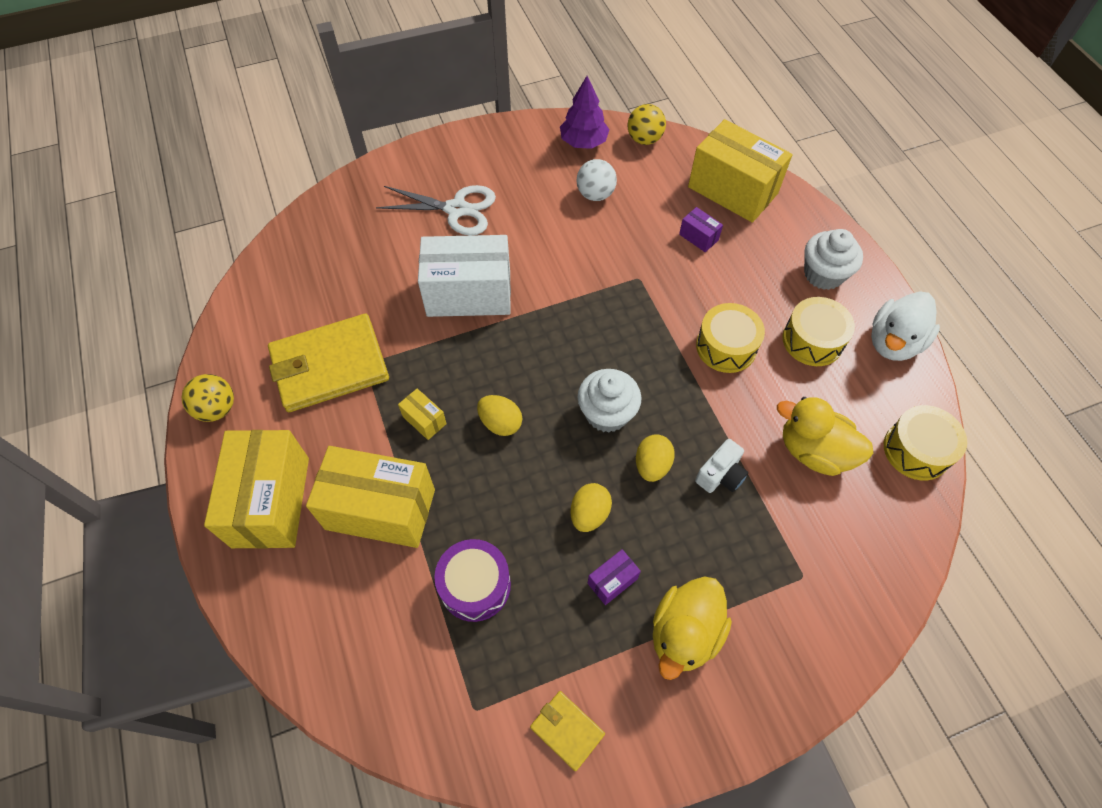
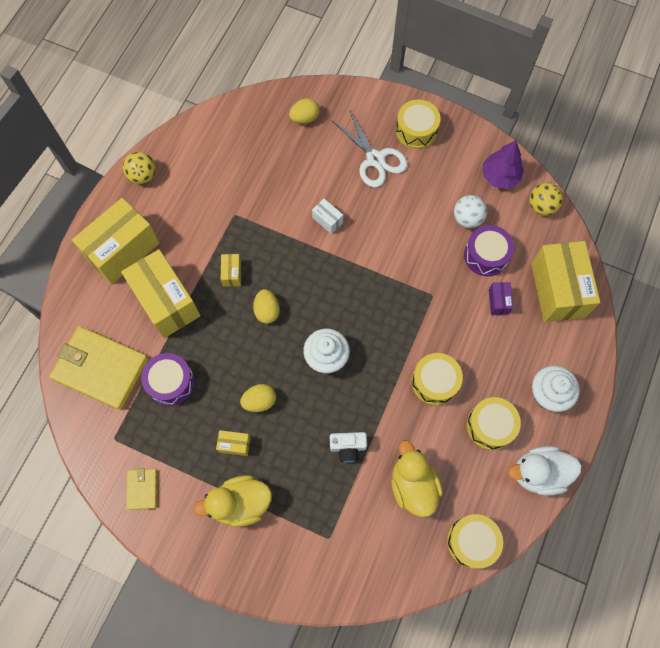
camera: 45 degrees right, 10 degrees up
(330, 366) = (216, 200): yellow wallet -> yellow wallet (100, 369)
(468, 160) = (416, 131): none -> yellow drum
(469, 294) = (327, 220): white box -> white box, size x0.42
(612, 581) = (234, 444): purple box -> yellow box
(645, 210) = (486, 255): none -> purple drum
(652, 465) = (318, 407): yellow egg -> yellow egg (304, 118)

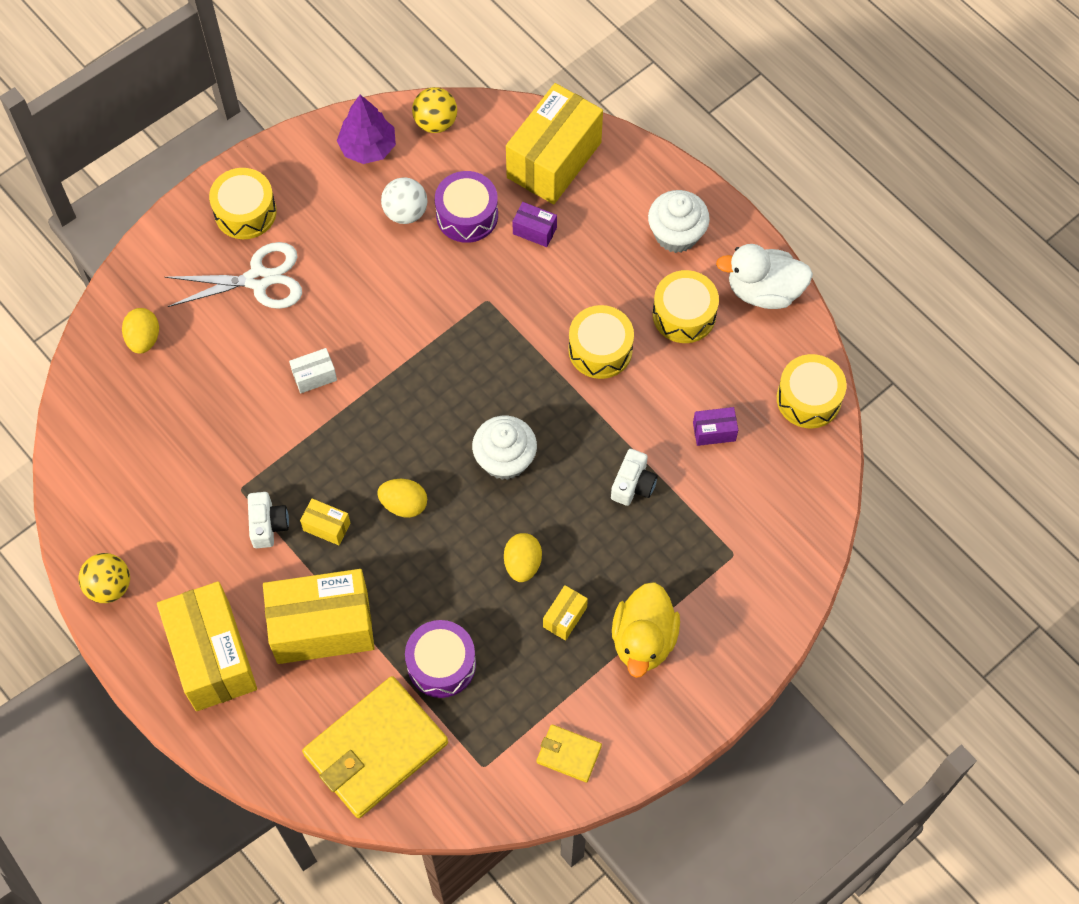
camera: 65 degrees left, 5 degrees down
(218, 240) = (268, 525): none -> white camera
(413, 485) = (714, 432): yellow duck -> purple box
(538, 473) = (763, 291): white duck -> white duck turned 75 degrees clockwise
(557, 290) = (554, 160): yellow box -> yellow box turned 75 degrees counterclockwise

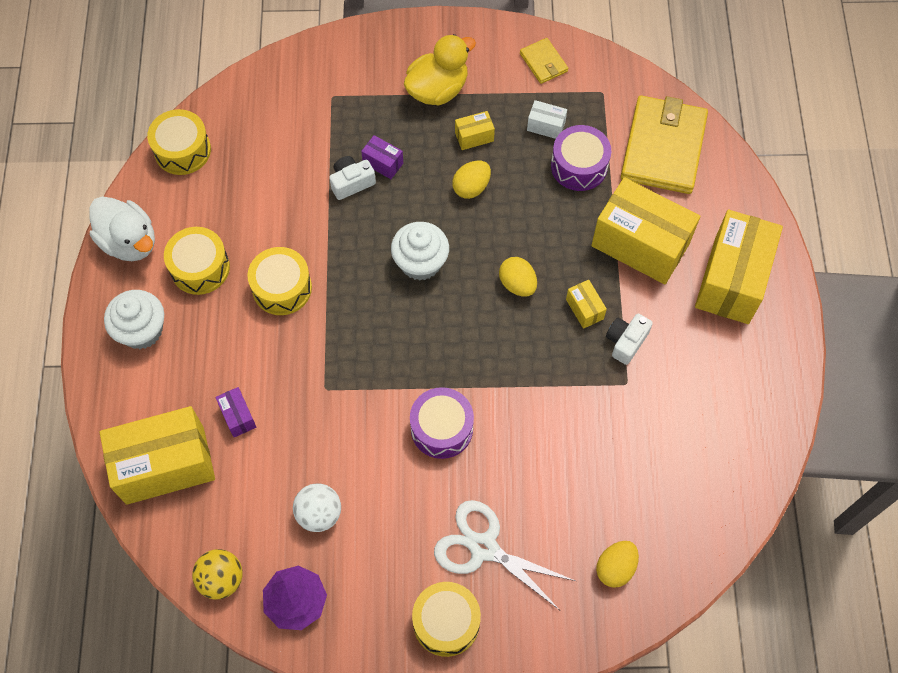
camera: 140 degrees left, 0 degrees up
(109, 586) = (775, 383): yellow ball -> none
(314, 376) = (504, 429): white box -> white box (546, 126)
(375, 749) = (663, 148): yellow wallet -> yellow wallet turned 75 degrees counterclockwise
(467, 215) = (275, 471): purple drum -> purple drum (441, 428)
(714, 432) = (265, 176): purple box -> purple box (383, 163)

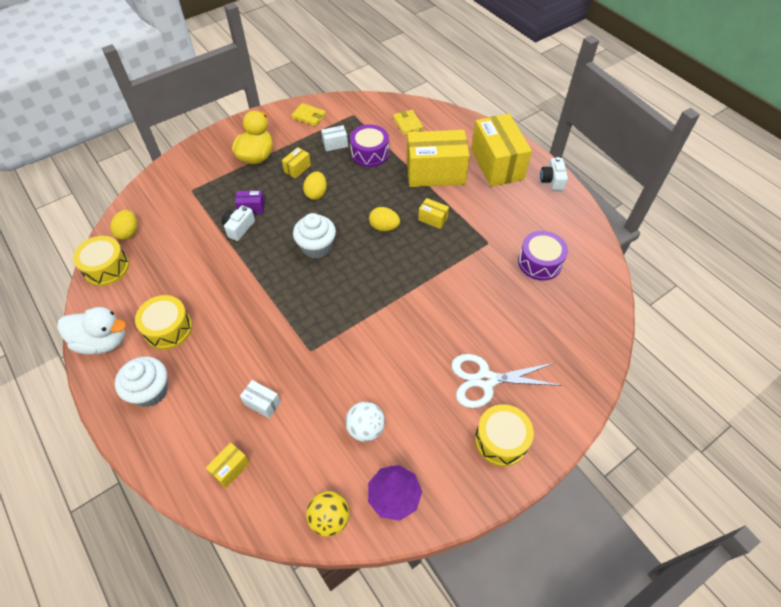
camera: 35 degrees left, 10 degrees down
(165, 465) = (230, 468): yellow box -> yellow box, size x0.42
(238, 416) = (262, 403): purple box -> white box
(282, 288) = (236, 309): yellow drum -> none
(441, 428) = (403, 328): purple drum -> purple drum (539, 262)
(615, 568) = (568, 341): yellow egg -> yellow egg (128, 232)
(626, 342) = (469, 222): white camera -> white camera (552, 180)
(663, 148) = (407, 124): yellow wallet -> yellow wallet, size x0.47

